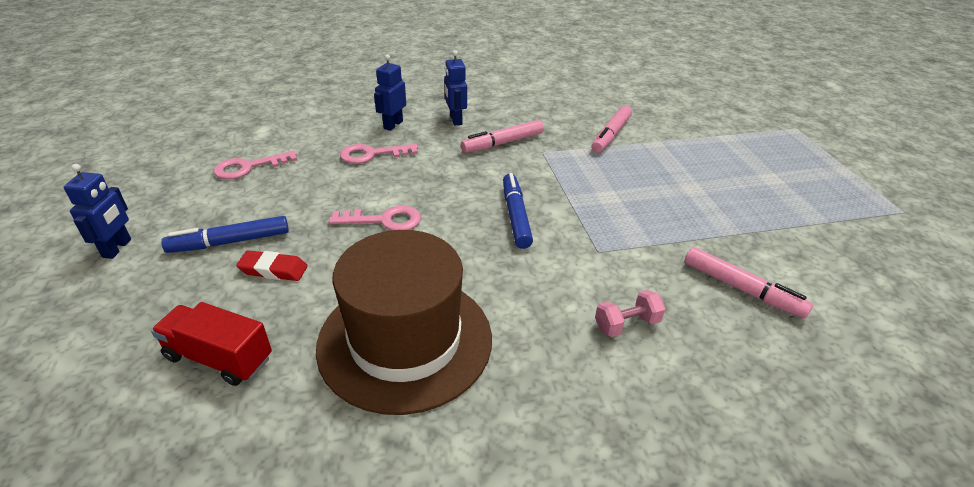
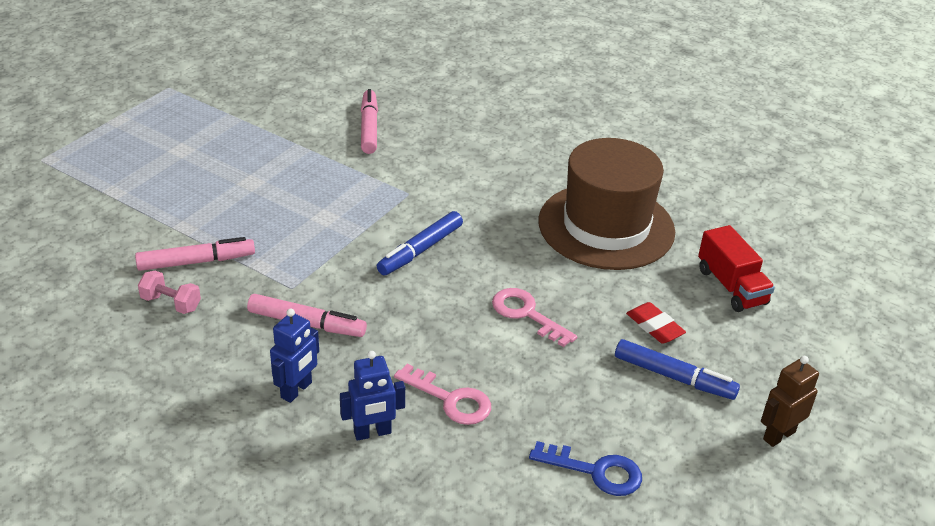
camera: 135 degrees left, 0 degrees up
(117, 248) = (778, 435): blue robot -> brown robot
(248, 167) = (596, 471): pink key -> blue key
(626, 324) = (467, 156): pink dumbbell -> pink dumbbell (171, 303)

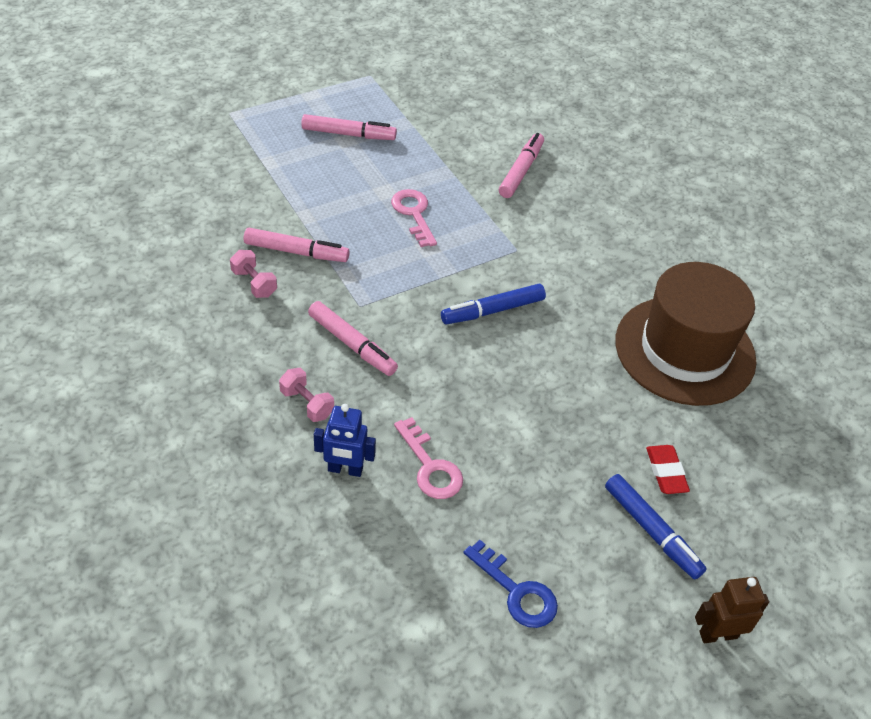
camera: 25 degrees right, 10 degrees up
(181, 144) = (348, 134): none -> pink marker
(296, 390) = (307, 404): blue robot -> pink dumbbell
(526, 314) = (550, 411): pink key -> pink key (414, 214)
(731, 286) = (772, 461): red truck -> none

